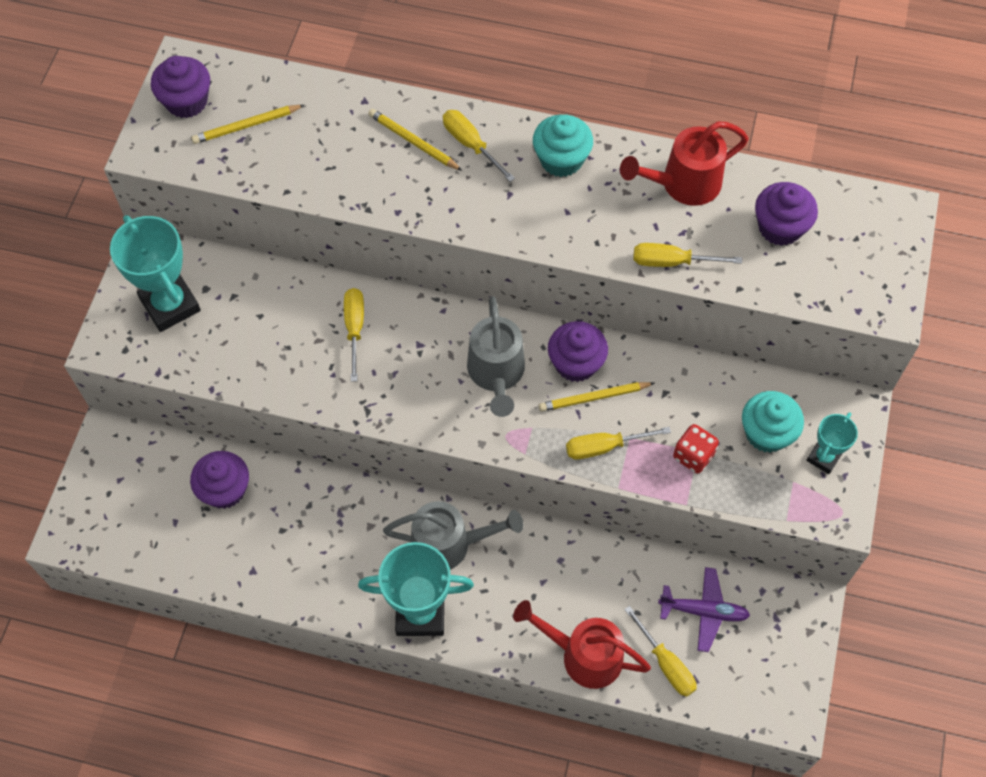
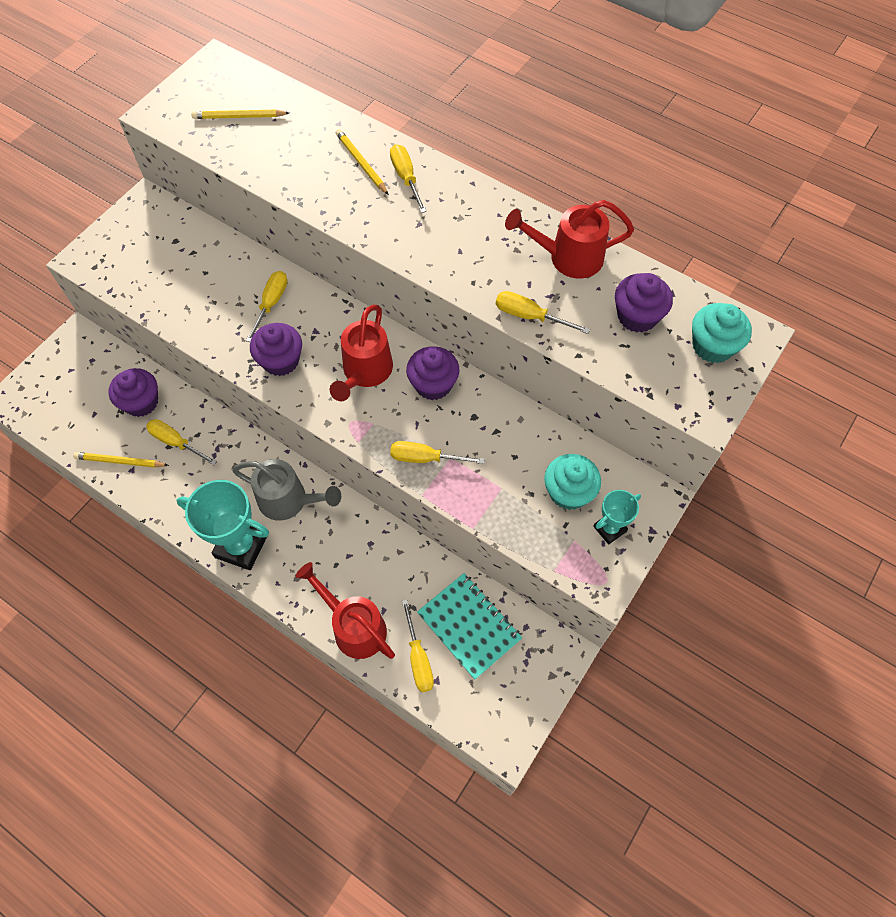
camera: 20 degrees right, 0 degrees up
(170, 305) = (143, 244): turquoise trophy -> none
(186, 101) = (204, 87): purple cupcake -> purple cupcake (281, 361)
(289, 522) = (176, 442): none -> yellow screwdriver
(496, 374) = (365, 373): grey watering can -> red watering can
(561, 159) = (474, 210): turquoise cupcake -> turquoise cupcake (712, 346)
(594, 397) = (435, 416): yellow pencil -> yellow pencil (120, 461)
(693, 456) = (497, 490): red dice -> none
(704, 611) = (469, 626): purple plane -> turquoise notebook

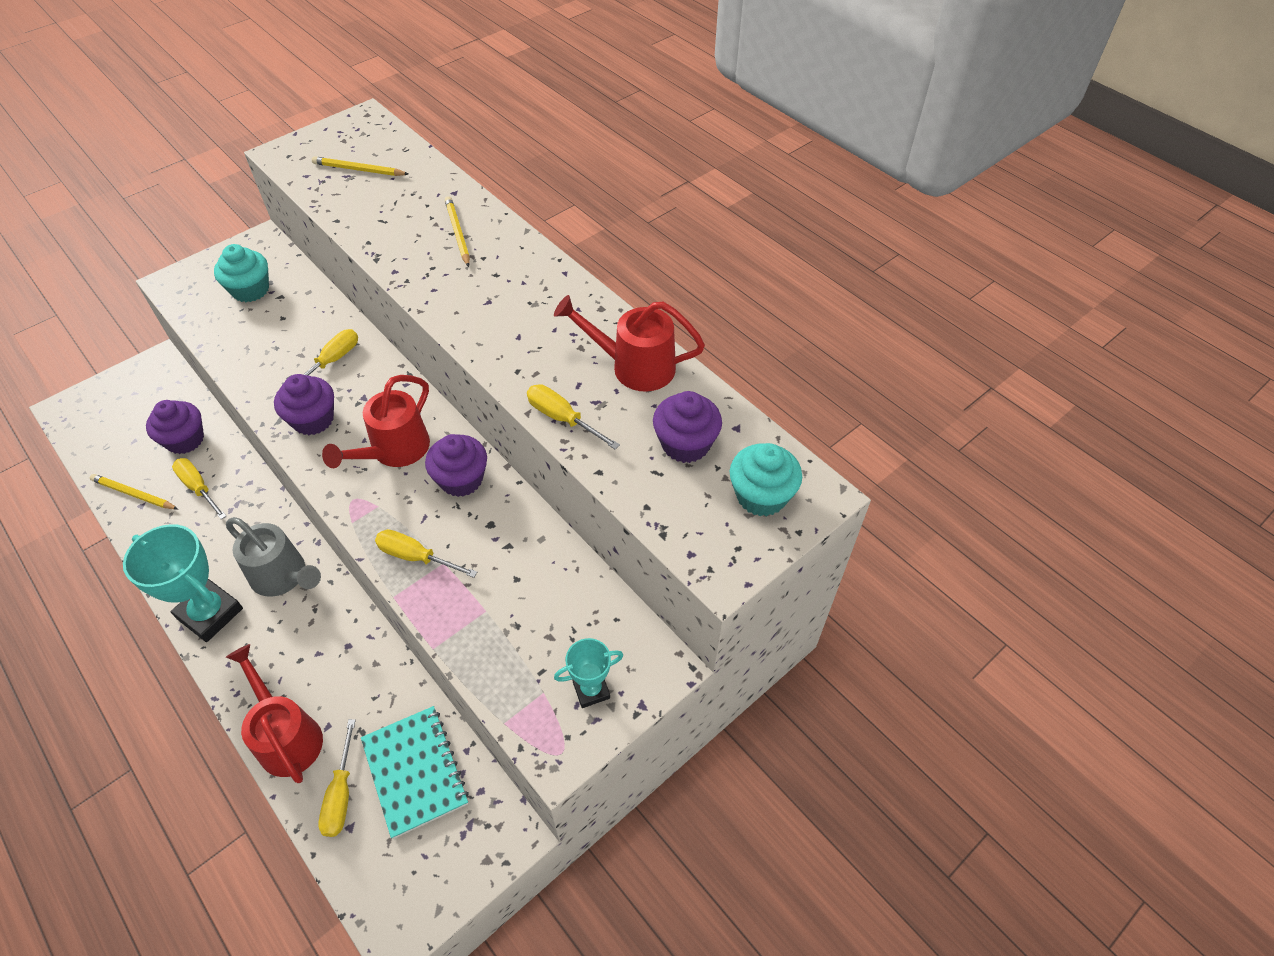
camera: 15 degrees right, 10 degrees down
(406, 178) = (497, 255): yellow screwdriver -> none
(568, 492) = (561, 634): turquoise cupcake -> turquoise cupcake (250, 290)

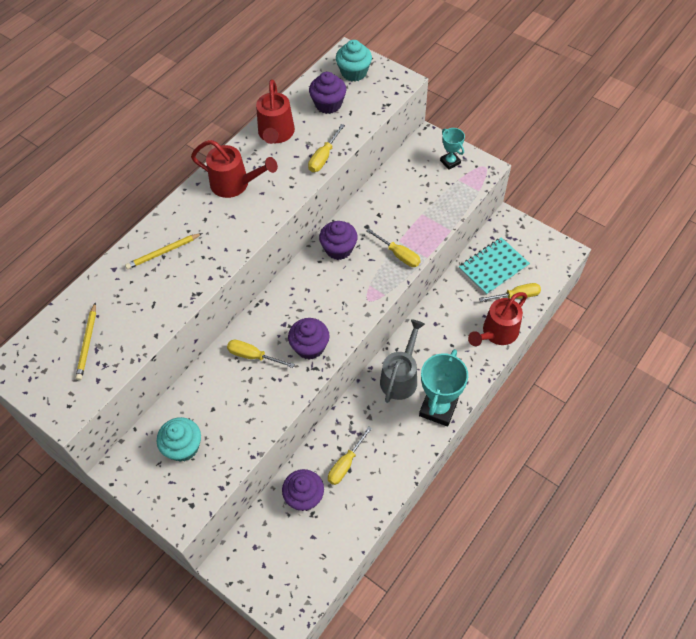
camera: 100 degrees left, 5 degrees up
(134, 494) = (361, 508): yellow pencil -> none
(394, 451) = (326, 291): red watering can -> red watering can (235, 184)
(416, 557) = (398, 255): yellow screwdriver -> yellow screwdriver turned 60 degrees counterclockwise

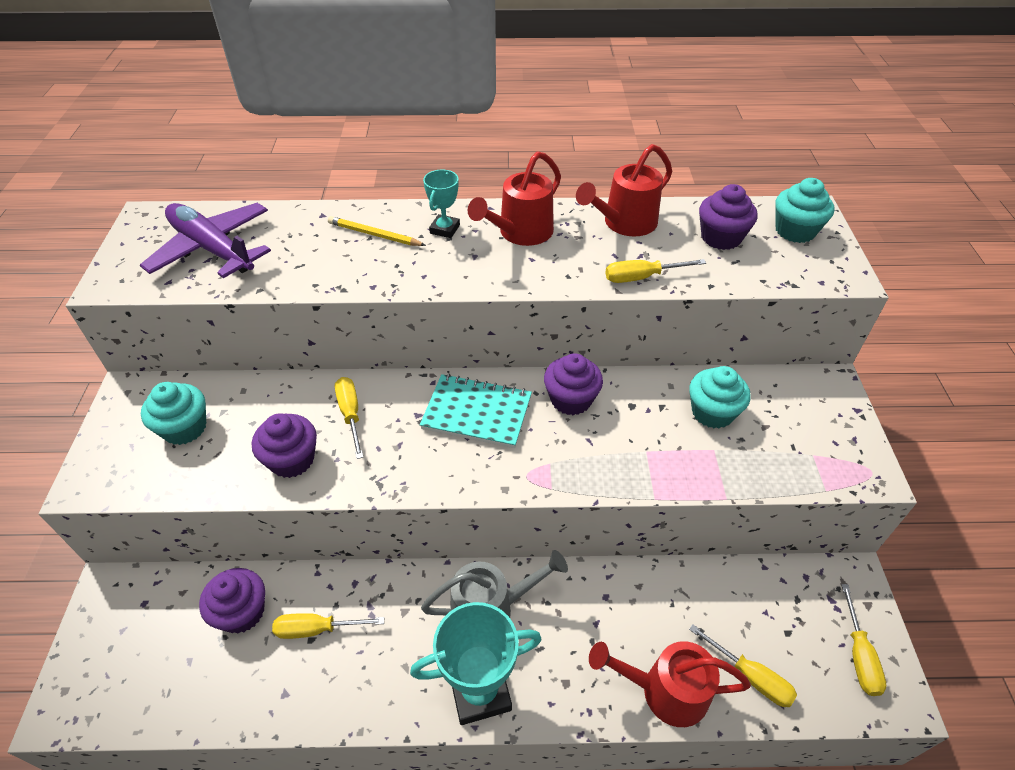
camera: 50 degrees right, 10 degrees down
(87, 343) = (212, 249): yellow pencil -> purple plane
(235, 184) = (520, 233): red watering can -> red watering can turned 60 degrees clockwise
(310, 347) = (406, 459): purple cupcake -> purple cupcake (292, 460)
(398, 255) = (626, 465): yellow screwdriver -> yellow screwdriver (859, 655)
(401, 197) = (712, 412): none -> turquoise cupcake
(450, 162) = (828, 428): turquoise trophy -> turquoise trophy (445, 229)
(493, 267) = (762, 611): turquoise notebook -> turquoise notebook (477, 413)

